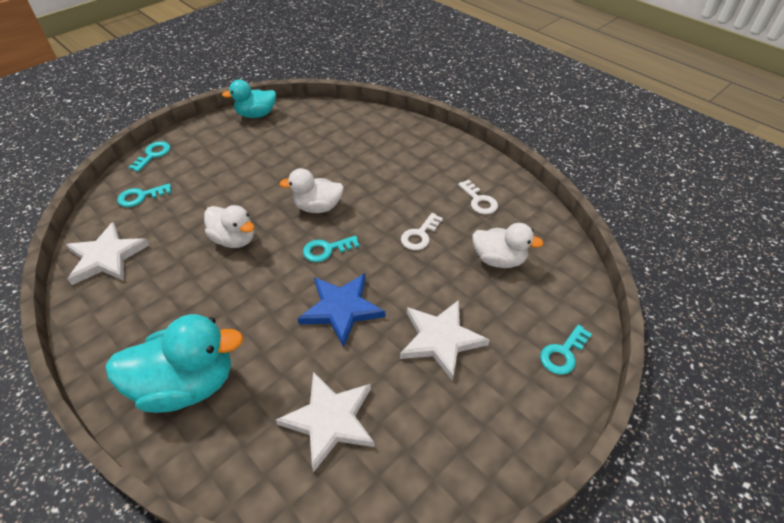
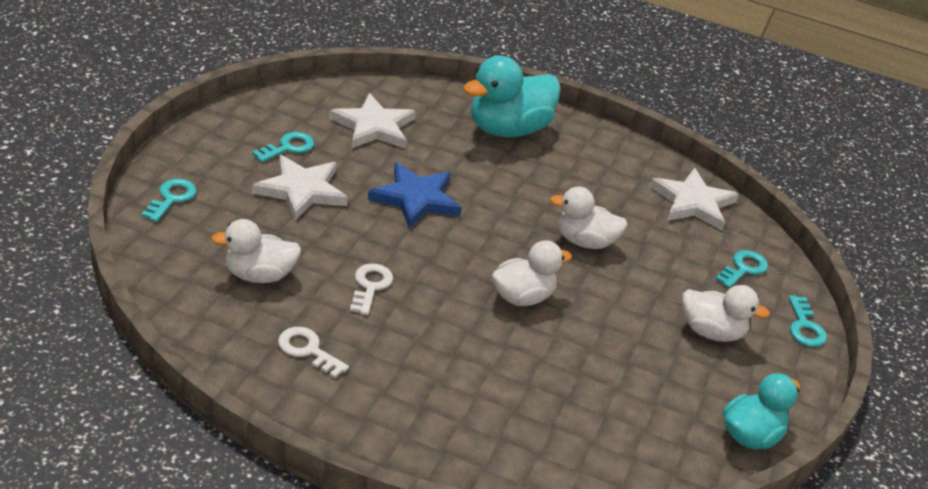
camera: 150 degrees right, 10 degrees down
(215, 163) = (711, 332): none -> white duck
(326, 250) = (472, 249): turquoise key -> turquoise key (288, 147)

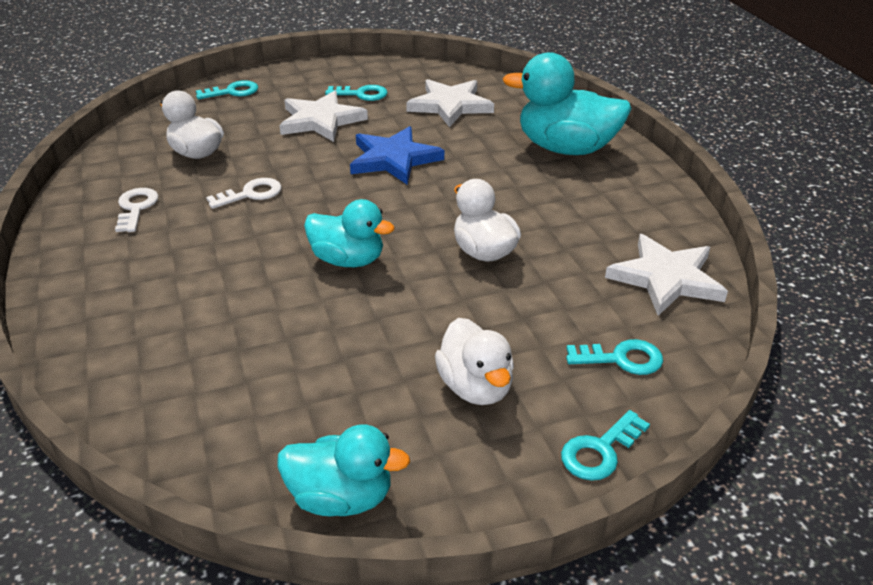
camera: 55 degrees right, 0 degrees up
(522, 297) = (348, 260): white duck -> turquoise duck

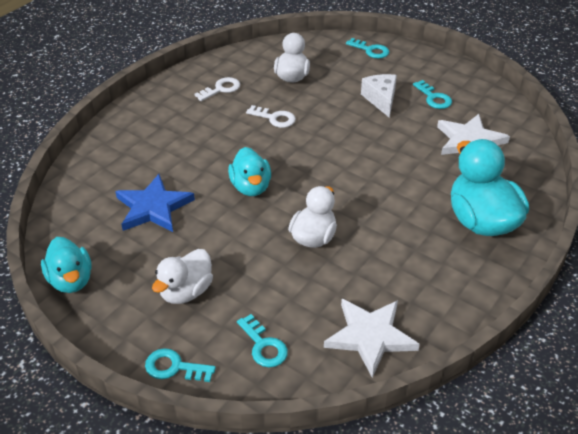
camera: 55 degrees right, 5 degrees up
(321, 120) = (381, 99): white star -> white cheese
(393, 159) = (373, 151): blue star -> blue star (153, 207)

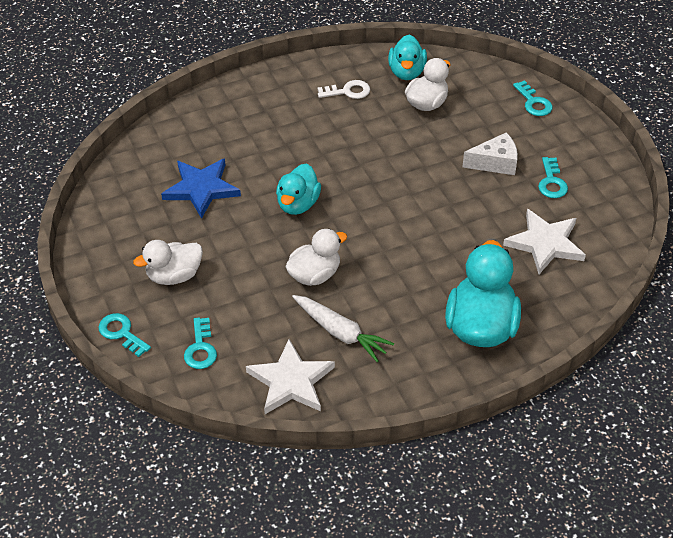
camera: 30 degrees right, 5 degrees up
(71, 280) = (94, 226): turquoise duck -> turquoise duck (406, 72)
(275, 118) = (374, 143): white key -> none
(376, 275) = (340, 332): none -> white carrot
(381, 99) = (495, 163): white cheese -> white cheese turned 60 degrees clockwise

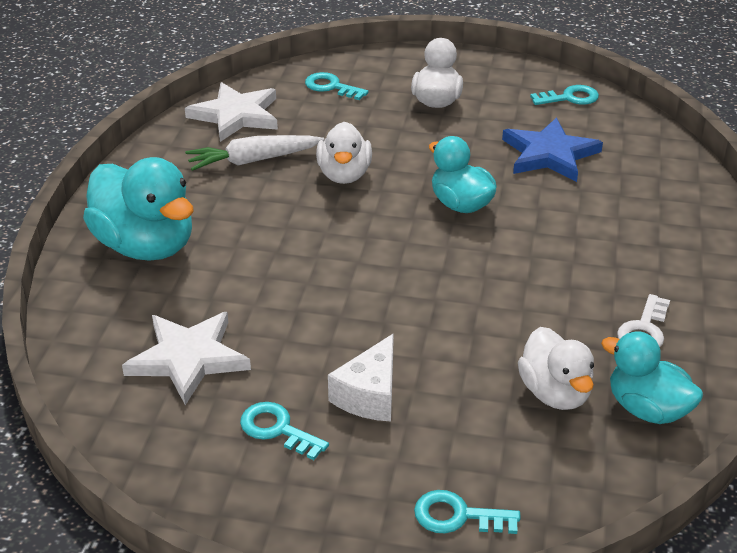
camera: 125 degrees right, 10 degrees down
(121, 333) = (396, 58): turquoise key -> turquoise key (570, 98)

